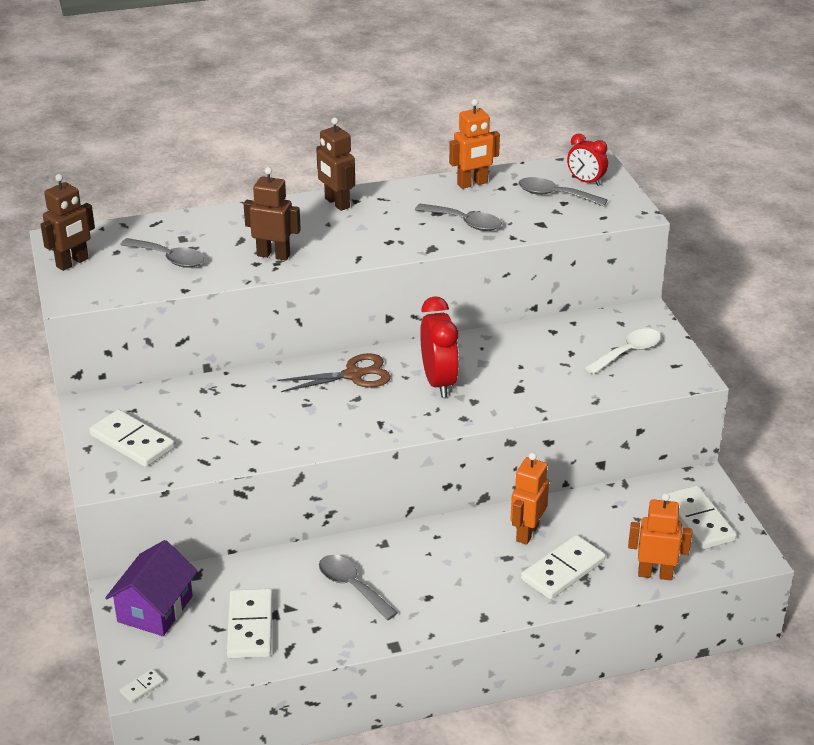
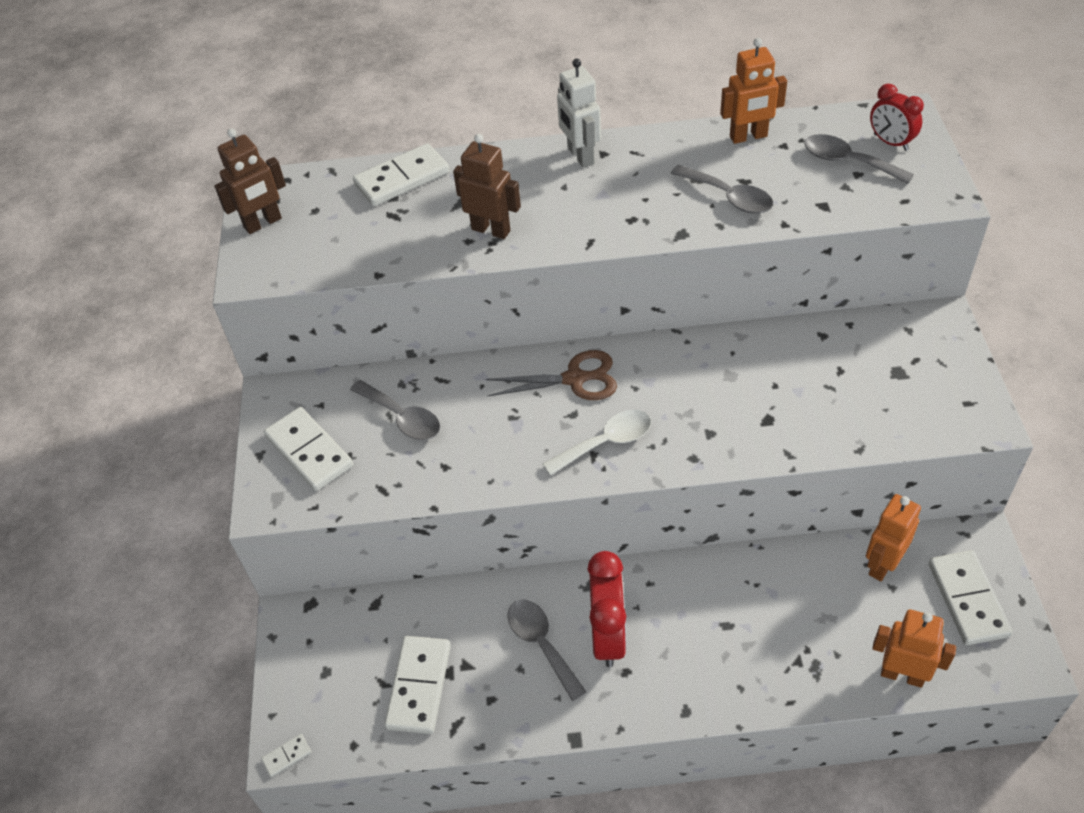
camera: 15 degrees right, 15 degrees up
(155, 609) = (321, 646): purple house -> none
(169, 258) = (371, 225): grey spoon -> grey spoon (402, 417)
(336, 203) = (580, 156): brown robot -> white robot
(439, 382) = (673, 399): red clock -> red clock (608, 635)
(527, 533) = (756, 591): orange robot -> orange robot (882, 564)
(563, 570) = (790, 653): white domino -> white domino (402, 178)
(628, 352) = (911, 377): white spoon -> white spoon (606, 442)

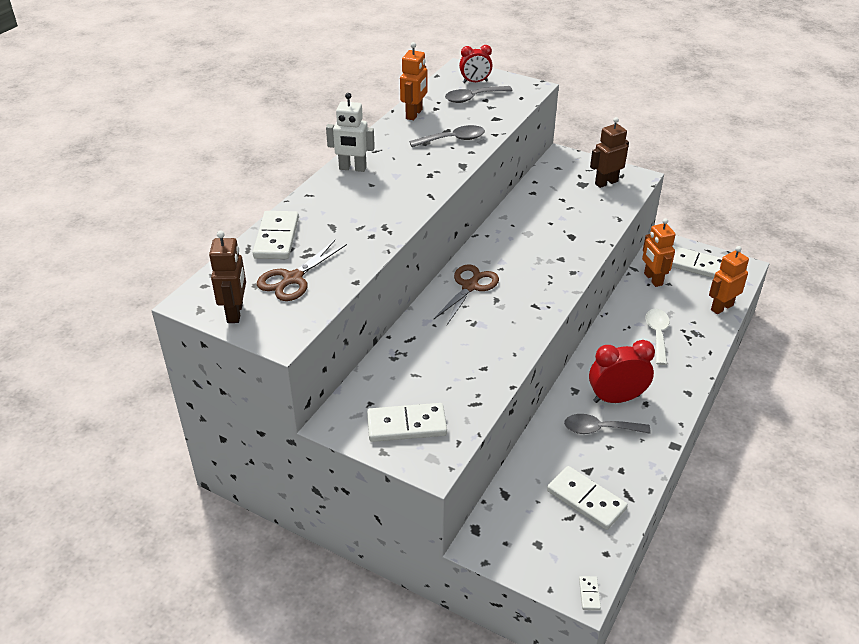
camera: 60 degrees left, 10 degrees down
(345, 229) = (293, 279): none -> brown scissors
(402, 417) = (423, 369): grey spoon -> none
(491, 230) = (373, 224): brown robot -> brown robot (606, 182)
(606, 442) = (530, 297): white spoon -> white spoon (657, 335)
(608, 635) = (616, 398): red clock -> red clock turned 45 degrees counterclockwise

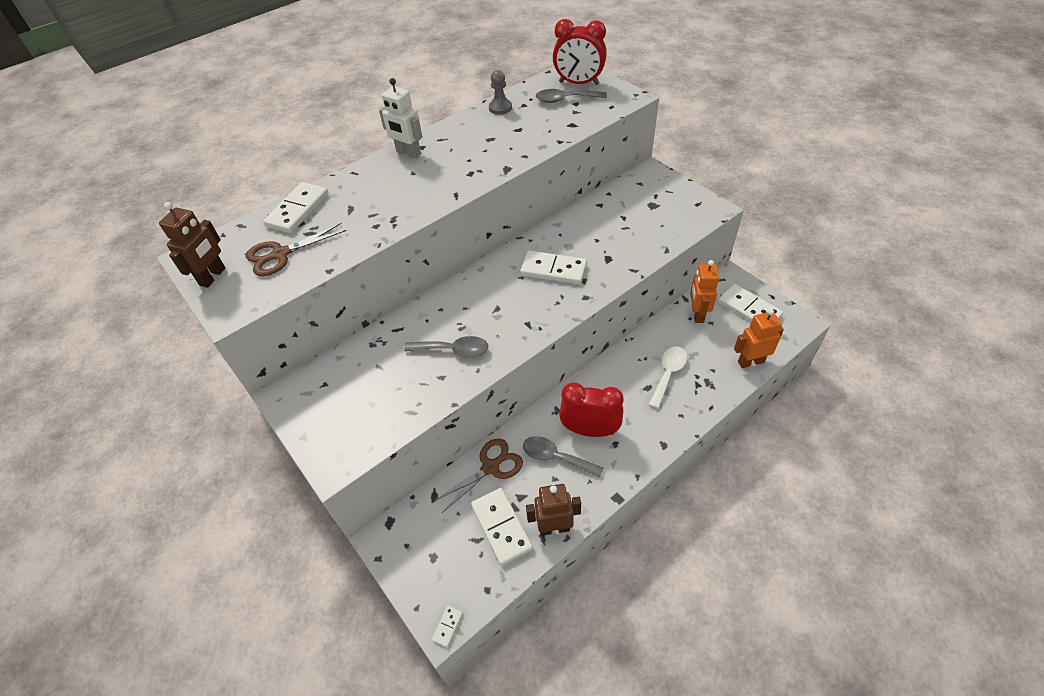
camera: 25 degrees right, 10 degrees up
(406, 425) = (339, 416): white domino -> white domino (553, 270)
(414, 114) = (500, 108): orange robot -> grey pawn
(453, 140) = (516, 140): grey spoon -> grey spoon (453, 350)
(470, 286) = (482, 289): brown scissors -> brown scissors (490, 467)
(475, 82) = (578, 83): red clock -> red clock, size x1.62
(606, 182) = (677, 208): brown robot -> brown robot (554, 528)

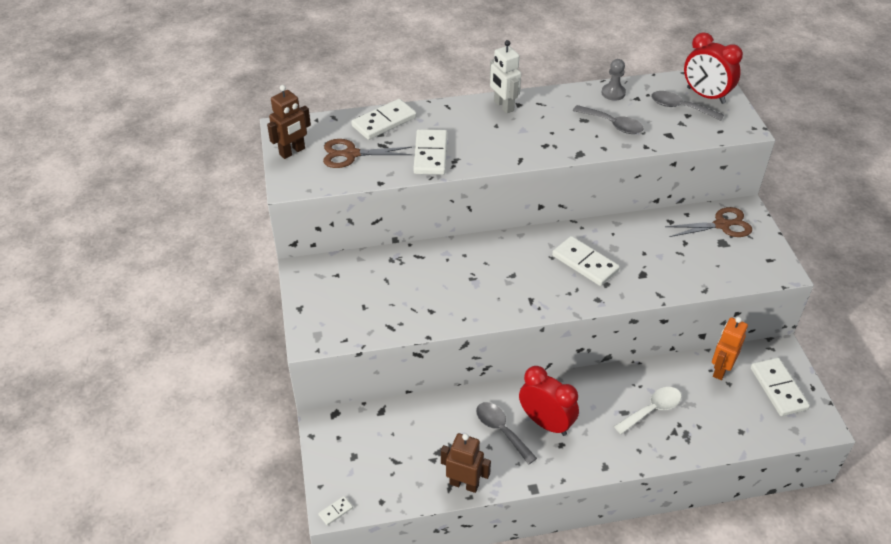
camera: 25 degrees right, 5 degrees down
(453, 350) = (454, 294): grey spoon -> grey spoon (612, 124)
(490, 467) = (440, 411): brown scissors -> brown scissors (722, 225)
(501, 527) = (421, 461): white domino -> white domino (430, 154)
(750, 361) = (742, 436): orange robot -> none

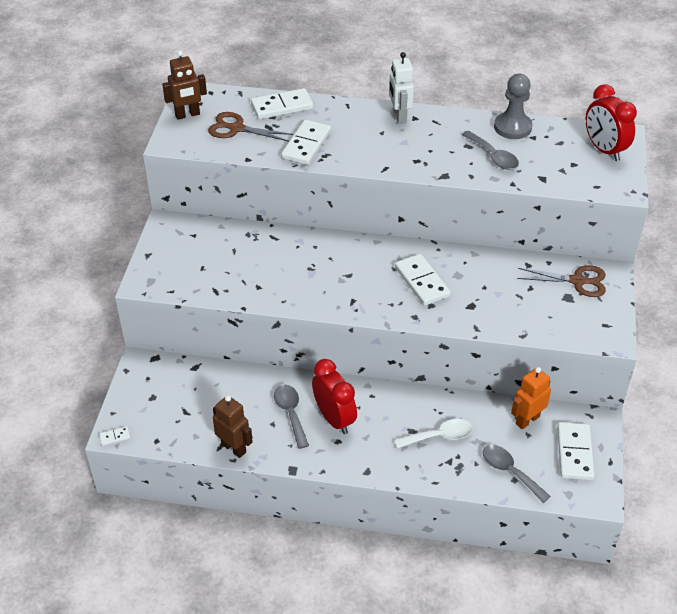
camera: 20 degrees right, 0 degrees up
(613, 93) = (512, 127): grey pawn -> grey pawn, size x1.56
(680, 108) = (570, 155): grey spoon -> grey spoon (510, 472)

